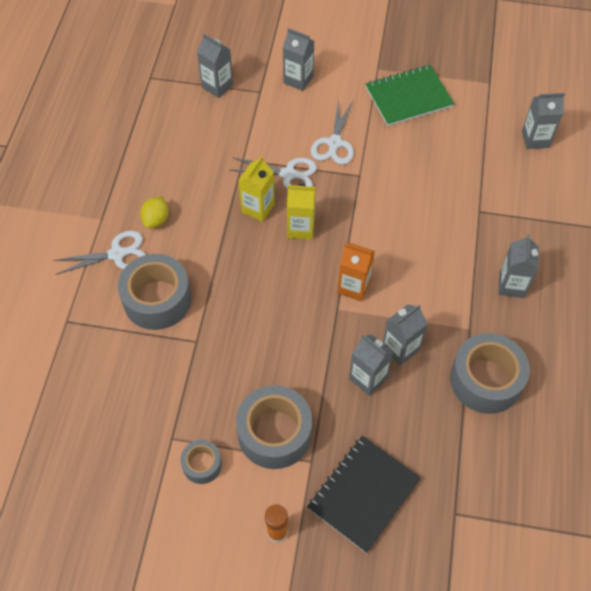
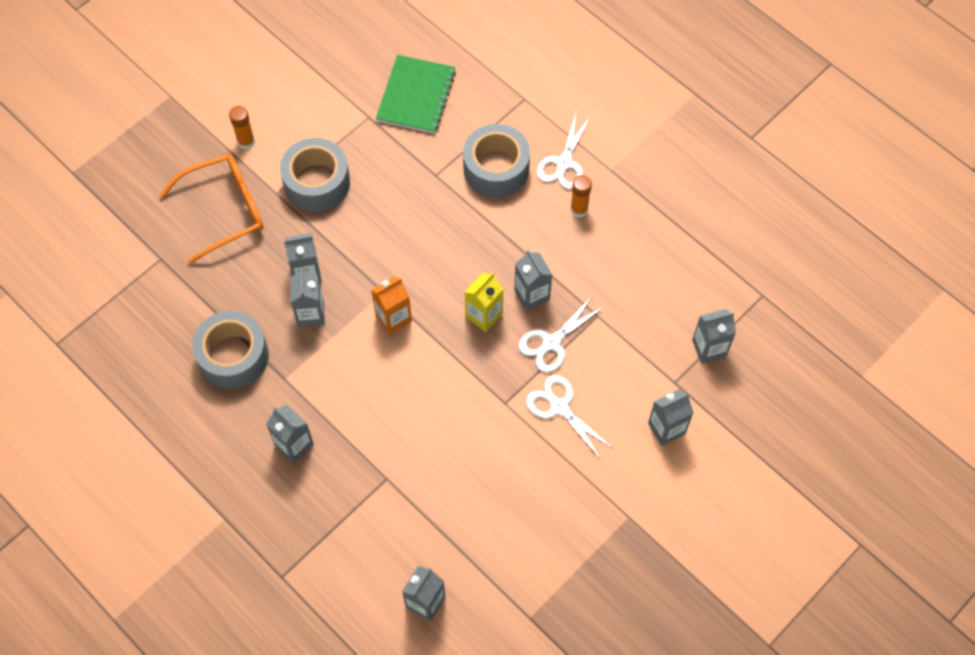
camera: 125 degrees right, 5 degrees up
(156, 220) = (579, 209): yellow lemon -> orange glue stick
(202, 464) = (332, 124): grey tape -> none
(258, 208) = (532, 295): yellow carton -> grey carton
(363, 494) = (224, 210): black notebook -> orange glasses
(408, 97) = (568, 519): green notebook -> green notebook (416, 96)

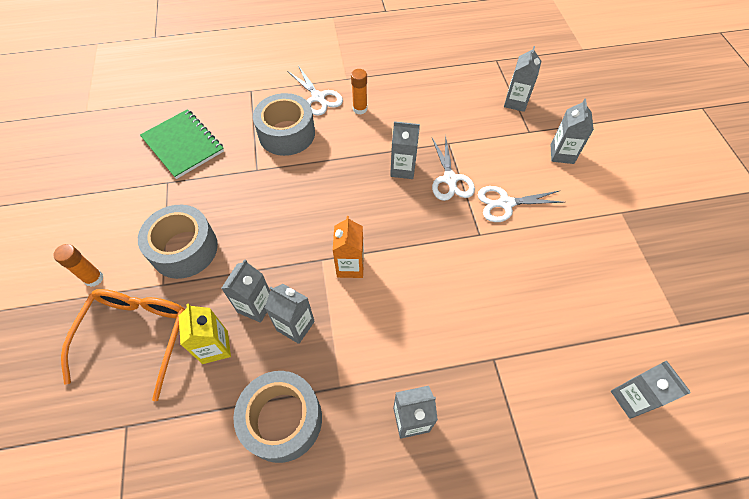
camera: 55 degrees left, 5 degrees down
(484, 315) = (396, 206): yellow carton -> yellow carton (215, 347)

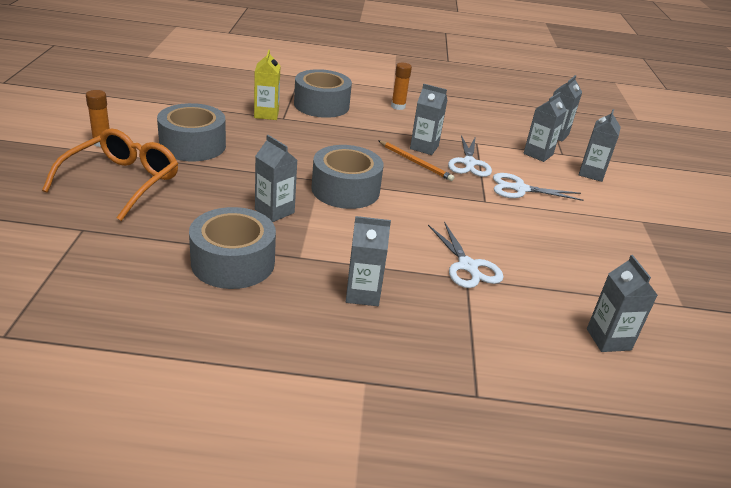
camera: 10 degrees right, 25 degrees down
(183, 145) = (223, 91): green notebook -> none
(215, 347) = (191, 205): yellow carton -> yellow carton (266, 114)
(256, 306) = (242, 191): grey carton -> grey carton (538, 154)
(318, 97) = (361, 92): white scissors -> white scissors (467, 266)
(350, 266) = (345, 190): orange carton -> grey tape
(401, 197) = (415, 162): none -> orange pencil

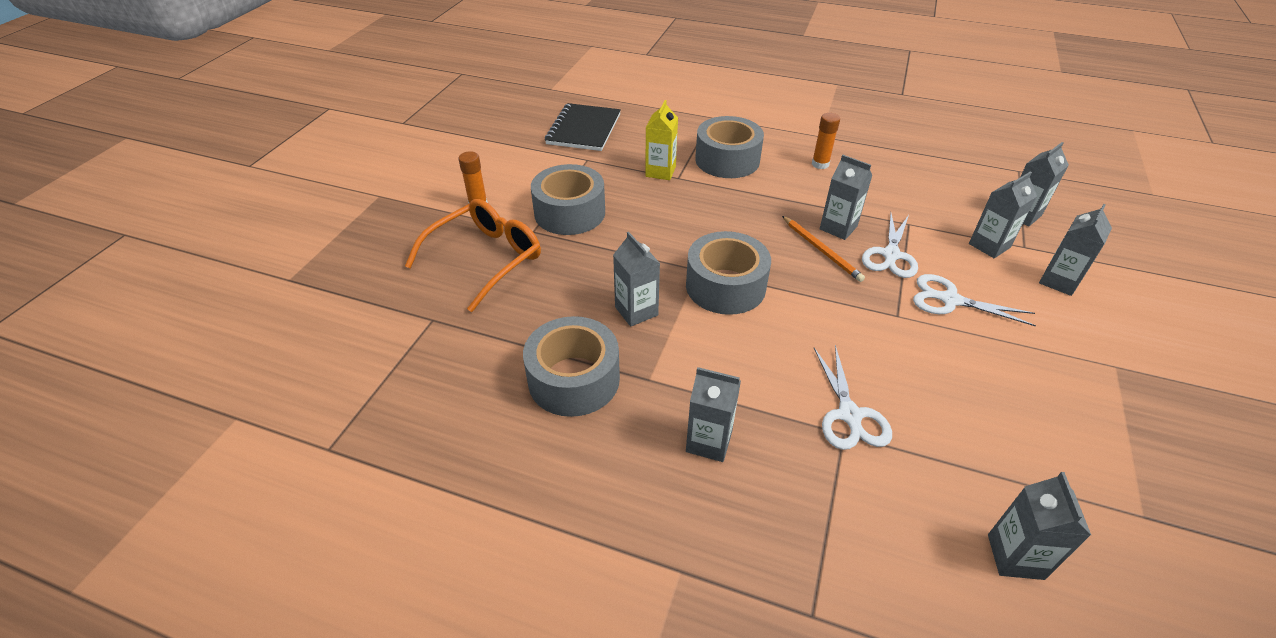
camera: 20 degrees right, 10 degrees up
(187, 85) = (583, 129): none -> black notebook

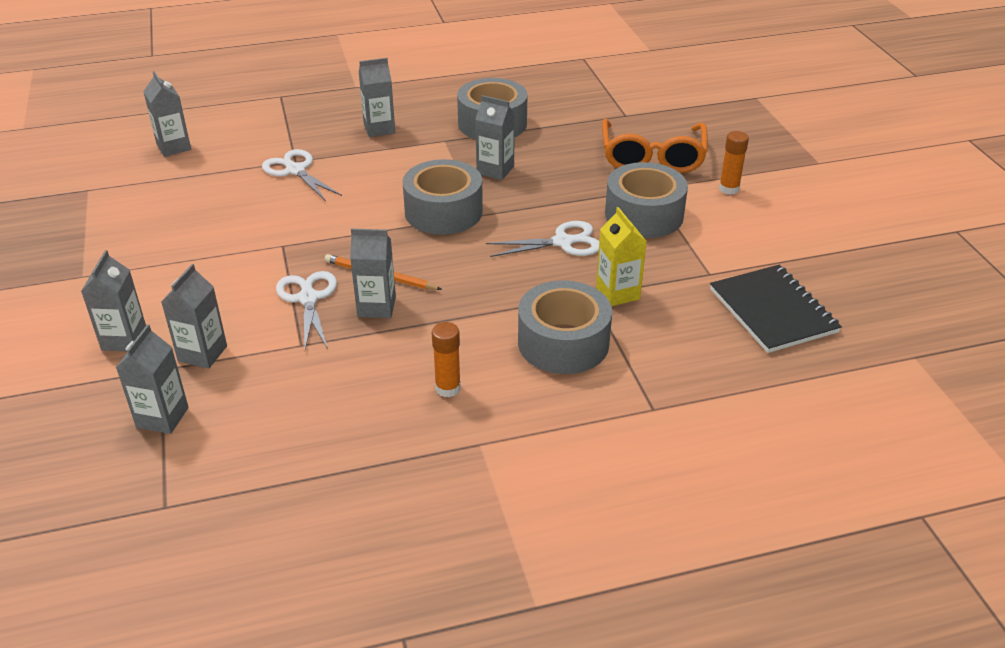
camera: 145 degrees right, 5 degrees down
(950, 300) = (237, 276): white scissors -> white scissors (563, 242)

